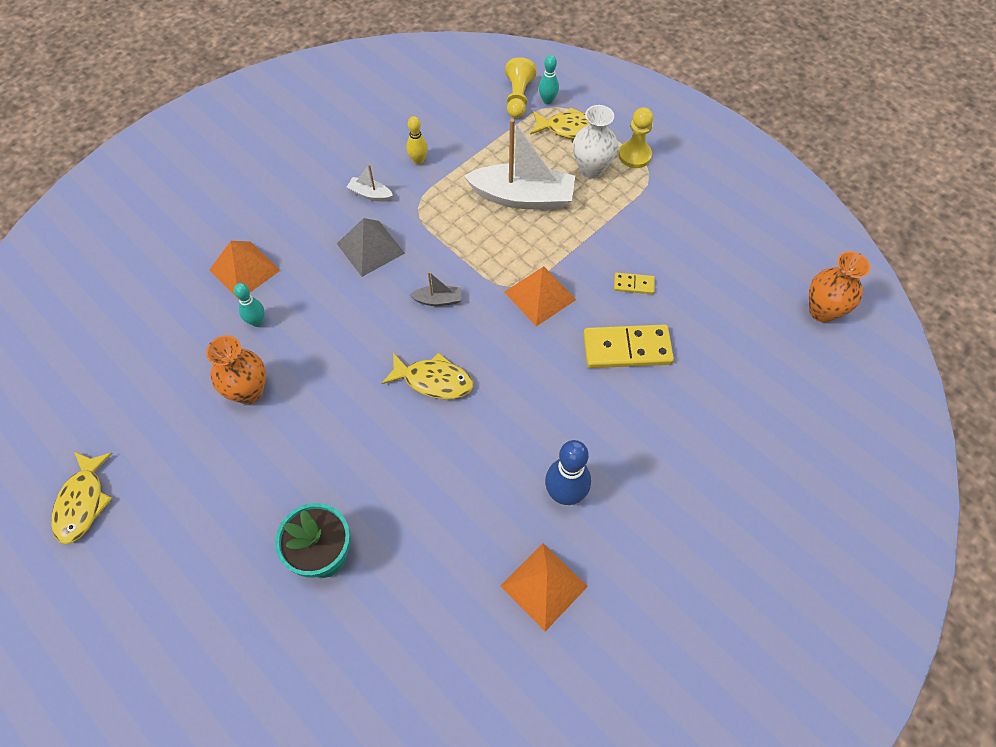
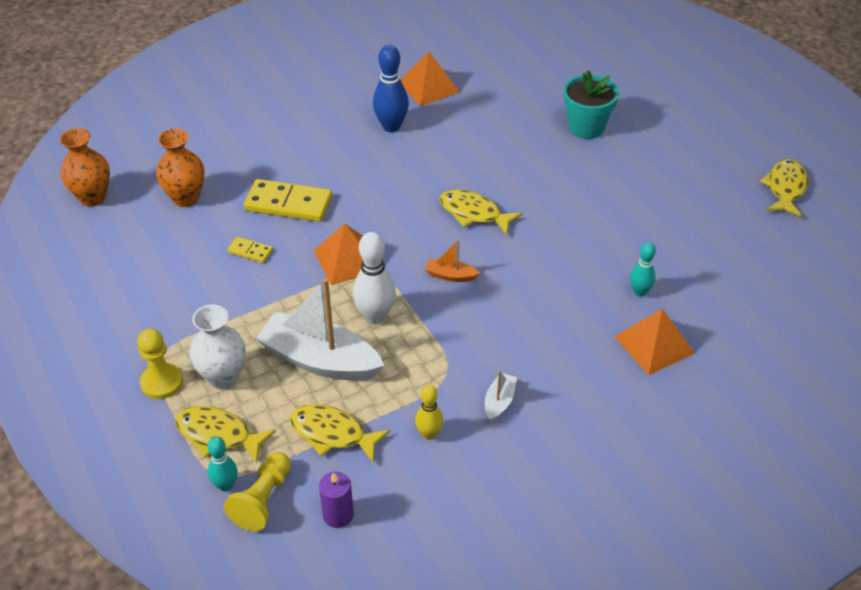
camera: 165 degrees left, 15 degrees down
(249, 391) = (647, 236): orange vase -> orange vase (186, 198)
(370, 194) = (499, 402): white boat -> white boat turned 105 degrees counterclockwise
(370, 248) = (510, 339): grey pyramid -> none
(438, 300) = (450, 275): grey boat -> orange boat
(464, 99) = (338, 515): none -> purple candle
(489, 146) = (332, 434): none -> yellow fish
(492, 244) = (375, 316): none -> white bowling pin

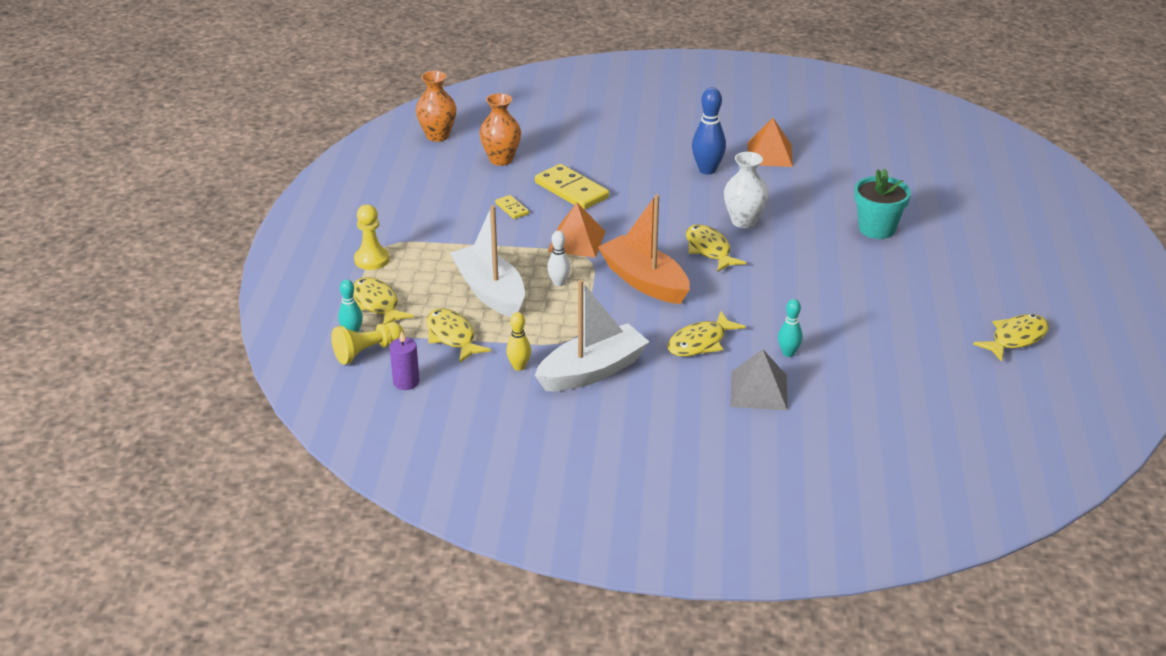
camera: 35 degrees right, 10 degrees down
(223, 377) = (414, 273): white vase -> white vase (743, 221)
(375, 316) = (558, 283): white bowling pin -> white bowling pin, size x0.60
(450, 275) = (644, 281): orange boat -> orange boat, size x2.27
(499, 402) = (592, 371): white boat -> white boat, size x2.27
(560, 319) = (700, 342): none -> yellow fish
(654, 345) = (759, 390): orange pyramid -> grey pyramid

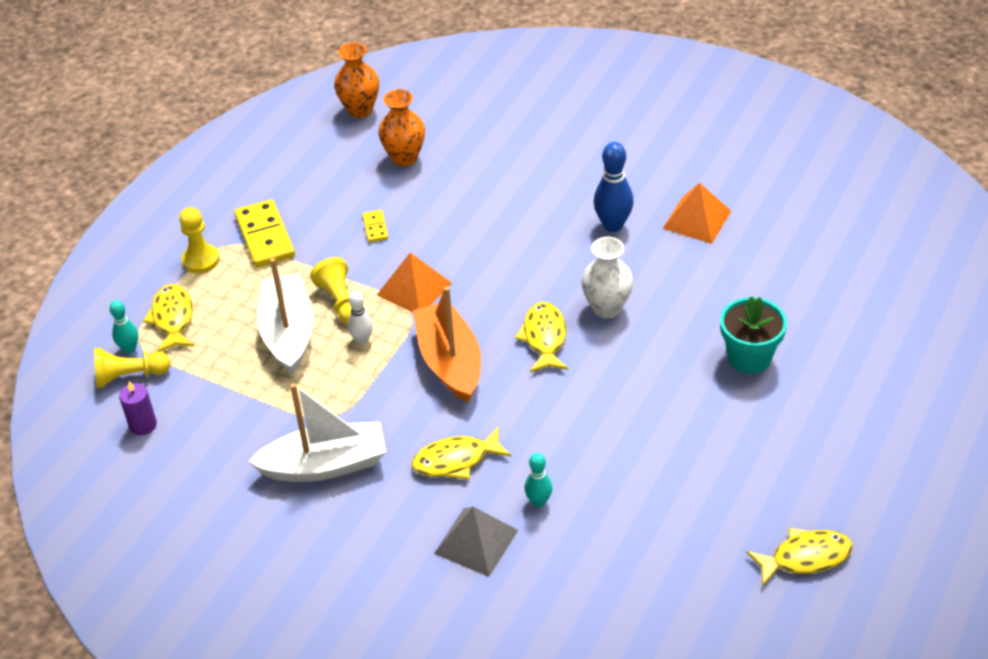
camera: 25 degrees right, 10 degrees up
(452, 336) = (218, 380): yellow fish -> none
(519, 366) = (258, 437): yellow bowling pin -> none
(520, 262) = (340, 302): none -> yellow pawn
(571, 190) = (451, 218): yellow domino -> yellow domino (265, 236)

